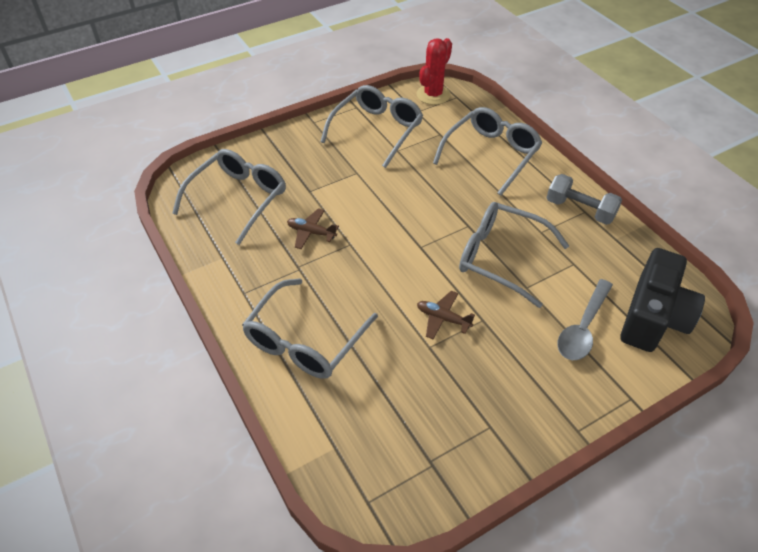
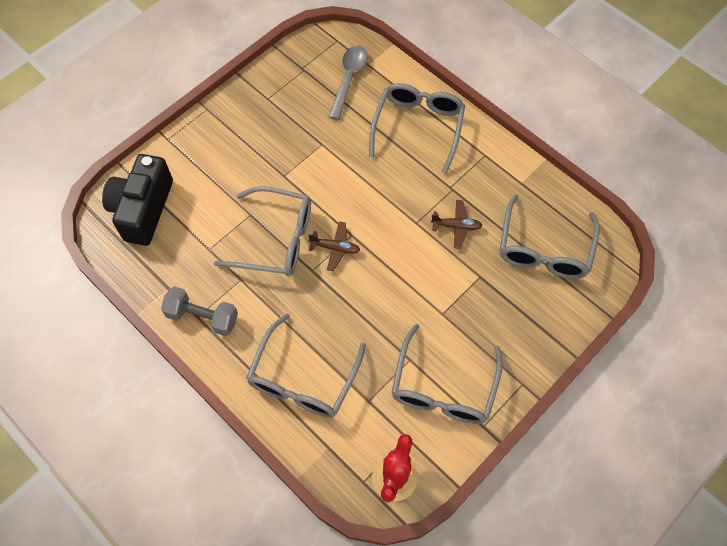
camera: 165 degrees right, 15 degrees up
(443, 318) = (316, 169): brown plane -> brown plane (335, 248)
(583, 328) = (202, 186): grey spoon -> grey spoon (349, 79)

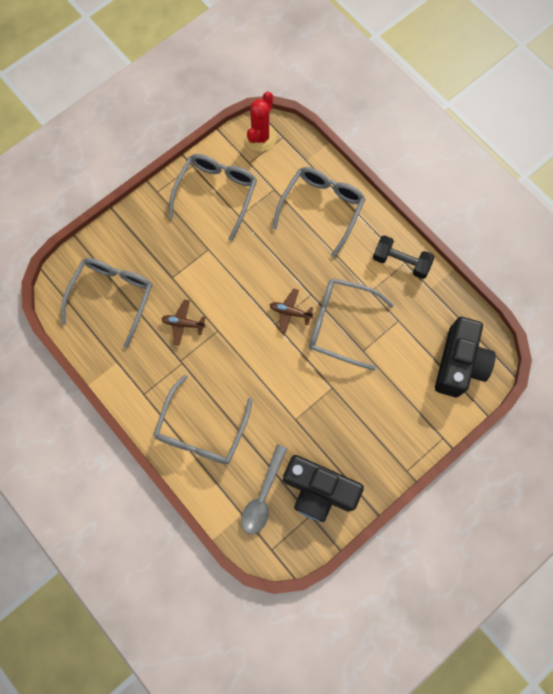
camera: 175 degrees left, 10 degrees up
(202, 317) = (401, 262): grey dumbbell -> black dumbbell
(295, 87) = (318, 490): none -> black camera

